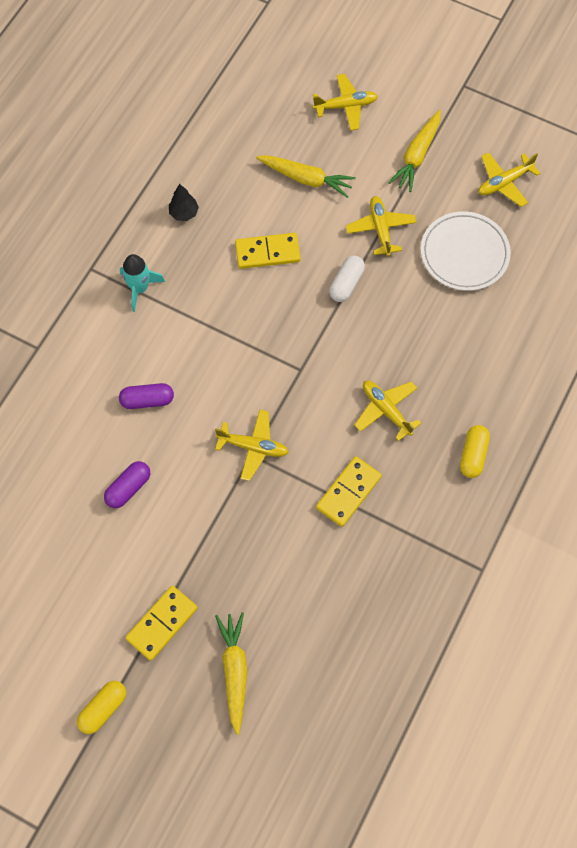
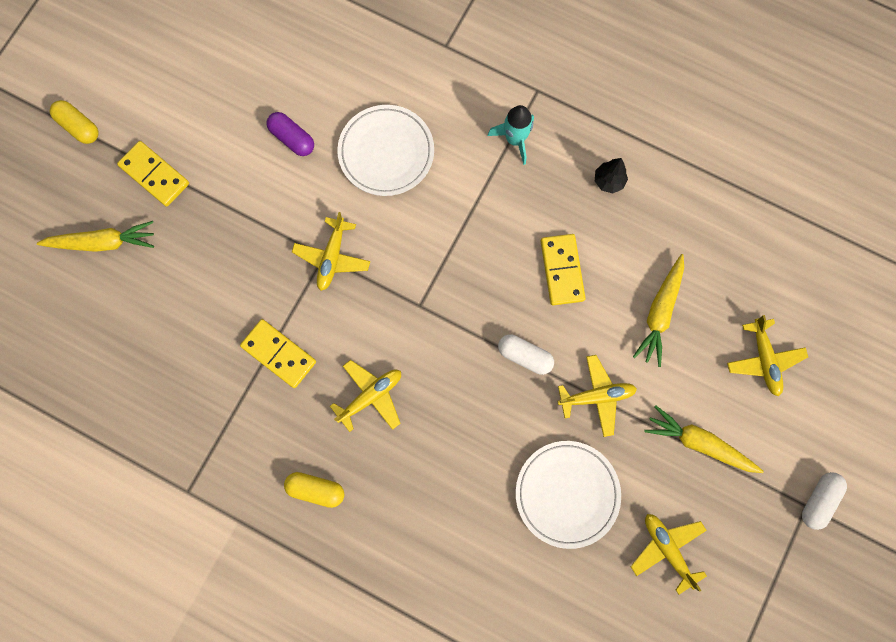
camera: 90 degrees right, 10 degrees up
(147, 400) = (386, 152): purple capsule -> white plate
(458, 77) = (818, 500): none -> white capsule

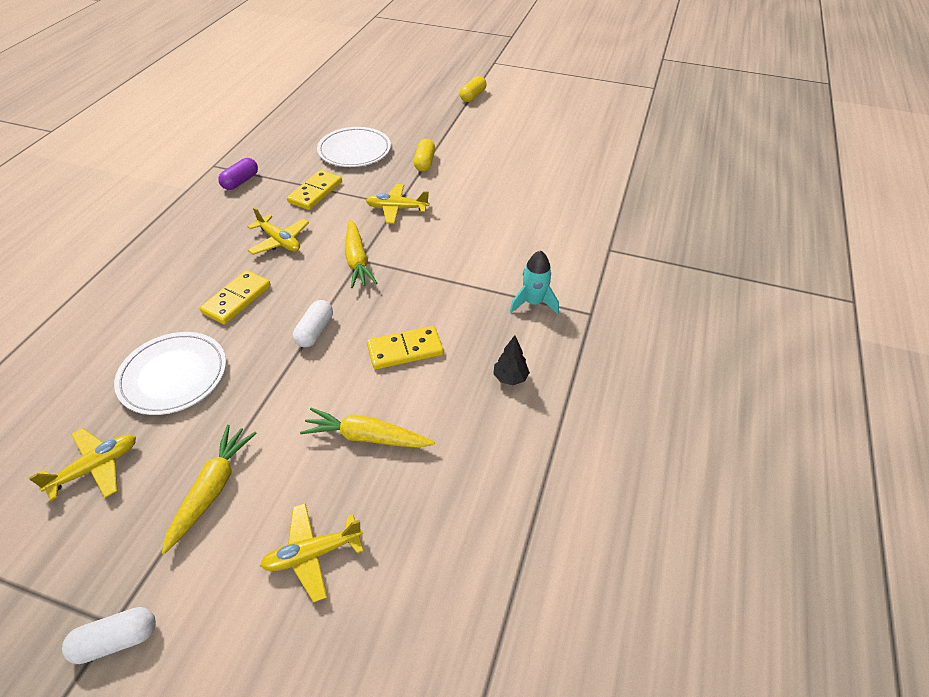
camera: 80 degrees right, 30 degrees down
(103, 242) = (393, 114): yellow carrot -> yellow carrot (357, 260)
(154, 175) = (446, 126): yellow domino -> yellow domino (236, 299)
(292, 139) = (492, 179): purple capsule -> purple capsule (240, 181)
(316, 489) = (205, 221): yellow capsule -> yellow capsule (424, 162)
(386, 152) = (495, 226): white plate -> white plate (354, 151)
(596, 396) = (272, 390): yellow plane -> none
(818, 500) = (116, 640): white capsule -> white capsule turned 45 degrees counterclockwise

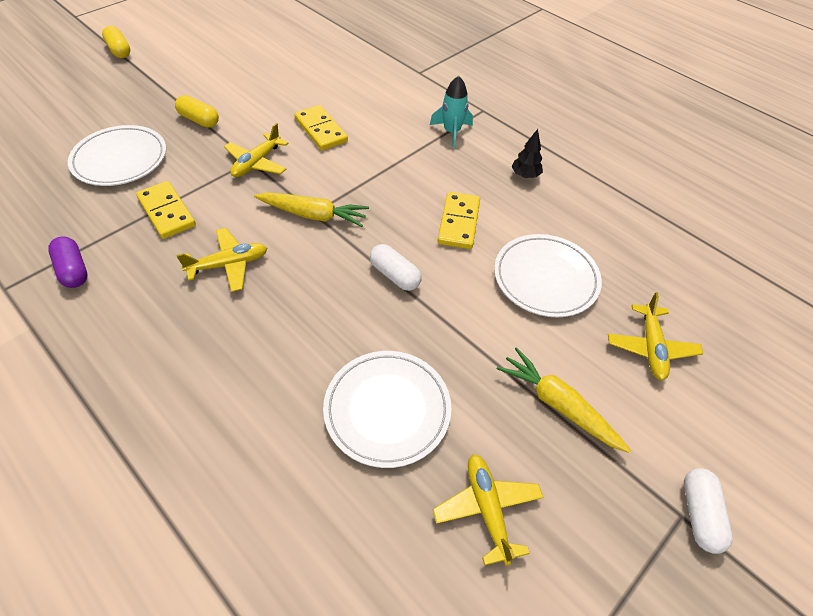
camera: 65 degrees left, 5 degrees up
(236, 299) = (300, 326): yellow domino -> yellow domino (320, 130)
(367, 437) = (545, 278): yellow carrot -> white plate

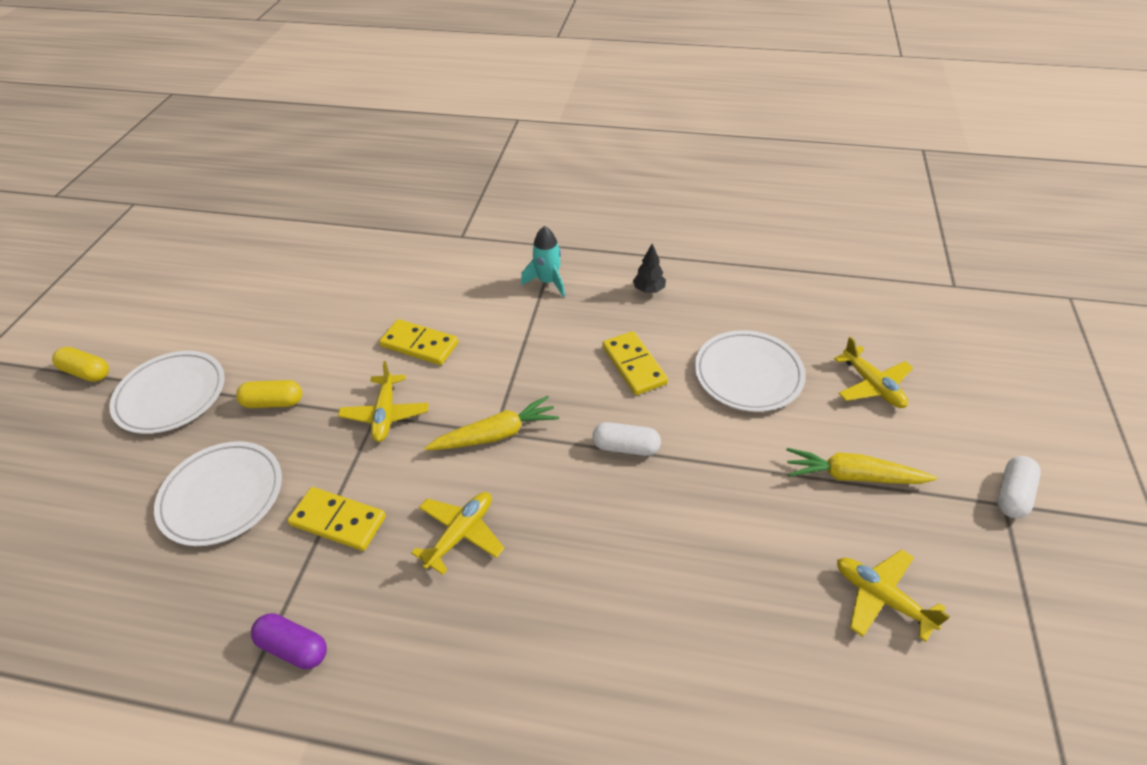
camera: 30 degrees left, 5 degrees down
(387, 409) = (733, 571): white plate -> white plate (171, 395)
(699, 514) = (1012, 494): white capsule -> white capsule turned 60 degrees clockwise

